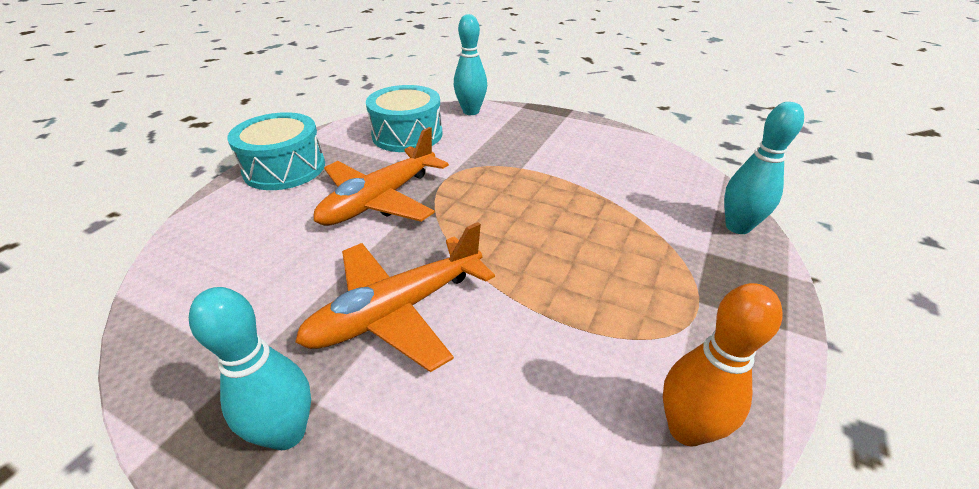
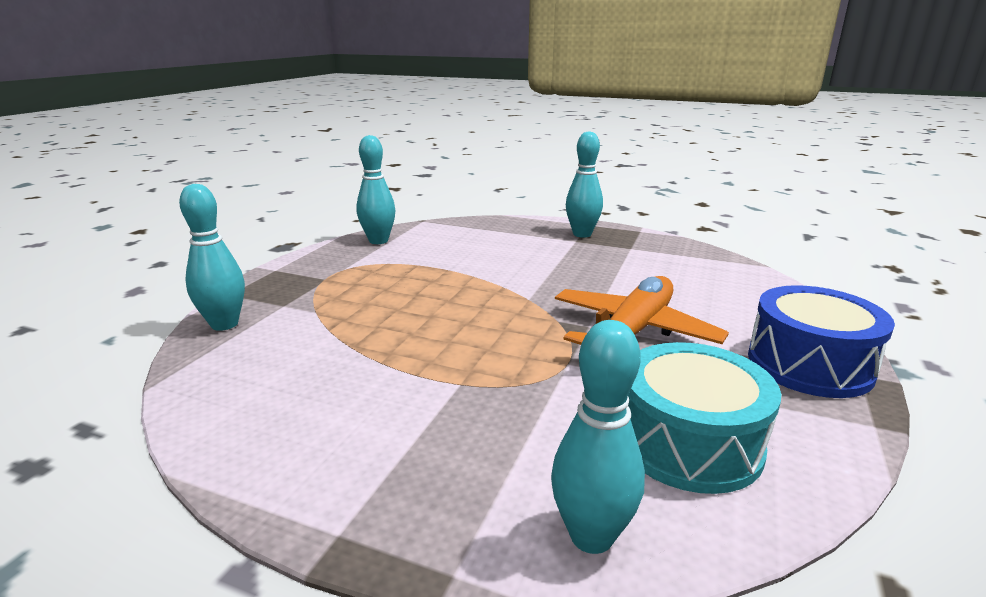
camera: 175 degrees right, 15 degrees down
(284, 168) = (809, 364): turquoise drum -> blue drum
(397, 311) = (554, 266): orange plane -> none
(686, 429) = (378, 241): orange bowling pin -> turquoise bowling pin

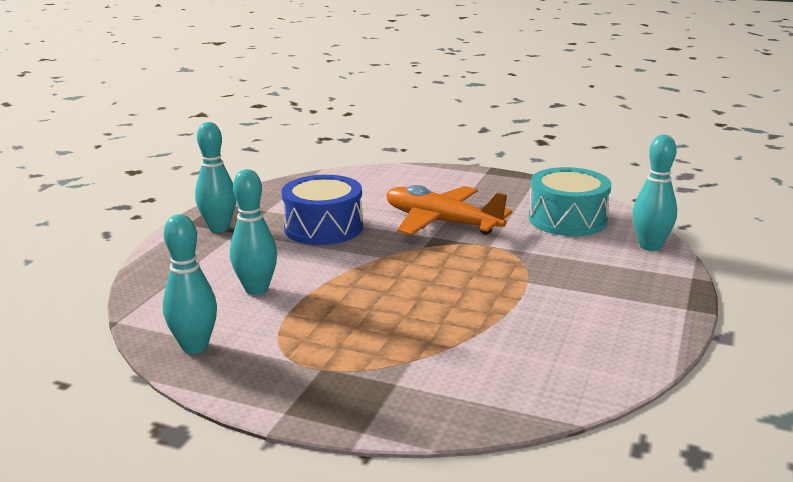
camera: 90 degrees left, 0 degrees up
(224, 324) = (447, 412): turquoise bowling pin -> turquoise bowling pin (256, 289)
(809, 364) = (477, 181): blue drum -> blue drum (323, 228)

